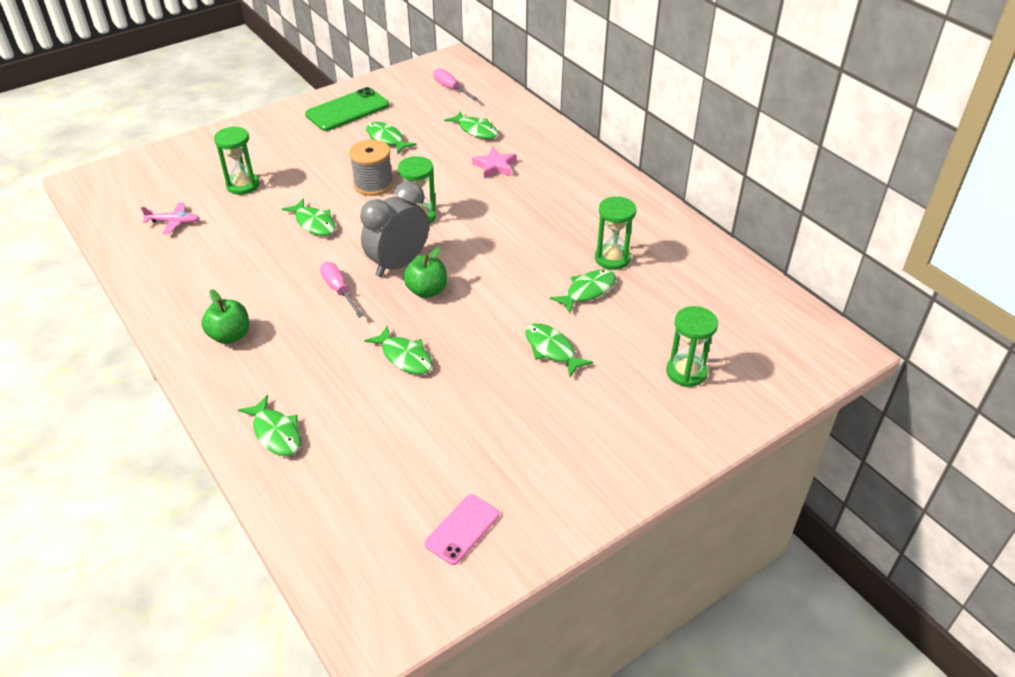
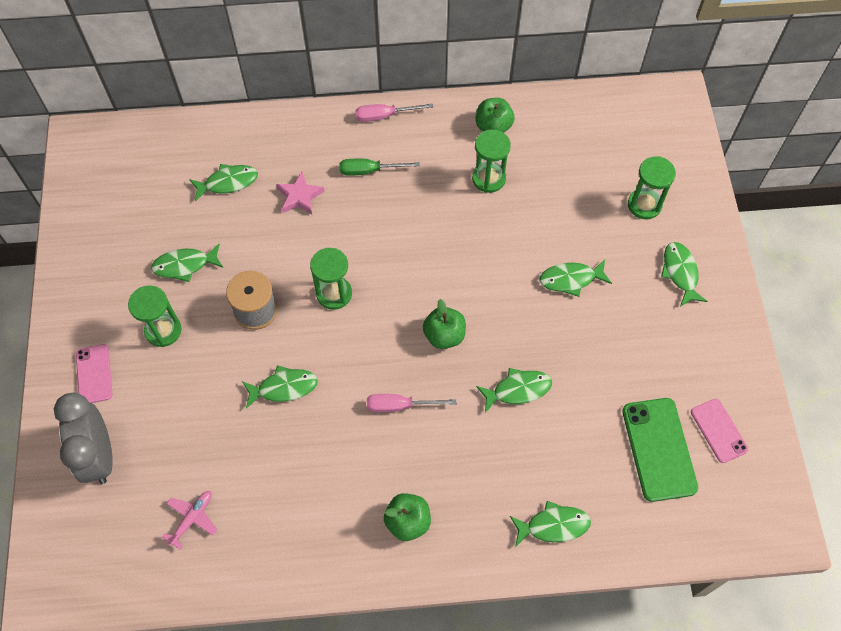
camera: 60 degrees left, 20 degrees up
(243, 185) = (171, 430): green hourglass -> green hourglass (163, 330)
(267, 136) = (94, 374): none -> pink phone
(347, 110) = (102, 277): green phone -> green phone (659, 449)
(398, 264) = (393, 341): grey clock -> grey clock (99, 455)
(451, 88) = (135, 167): pink screwdriver -> pink screwdriver (384, 116)
(553, 191) = (369, 171): none -> green screwdriver
(587, 291) = (518, 218): green fish -> green fish (680, 273)
(670, 241) = (493, 126): none -> green apple

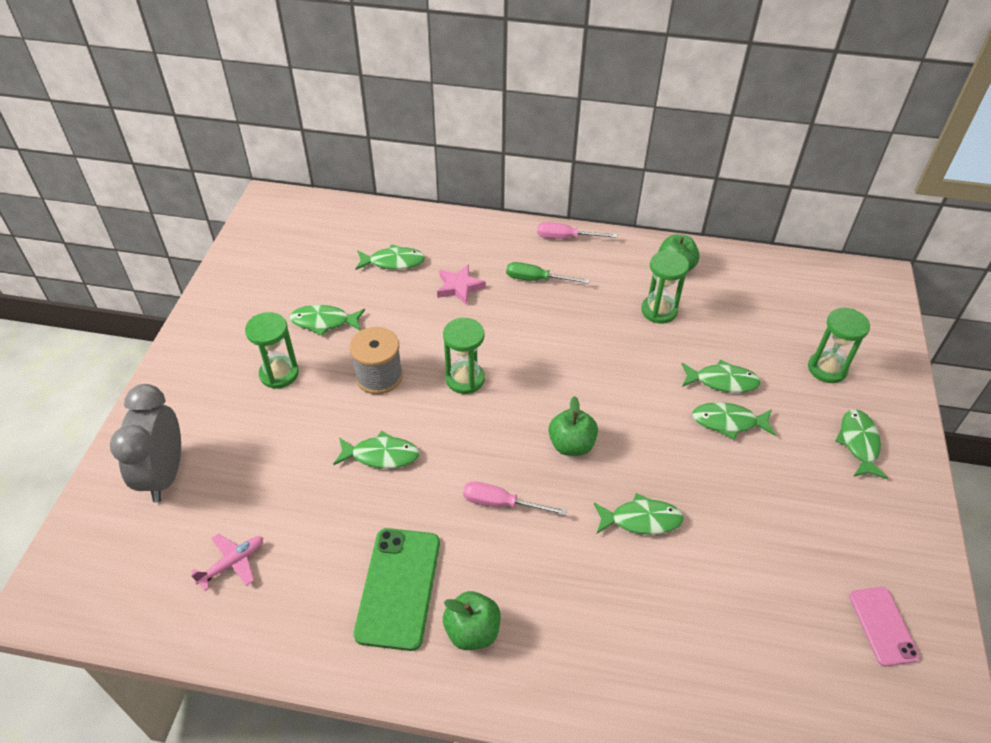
camera: 15 degrees right, 15 degrees down
(94, 374) = (194, 397): pink phone -> none
(553, 525) = (649, 684): green fish -> green fish (722, 381)
(659, 449) = (801, 628): green phone -> green phone (399, 587)

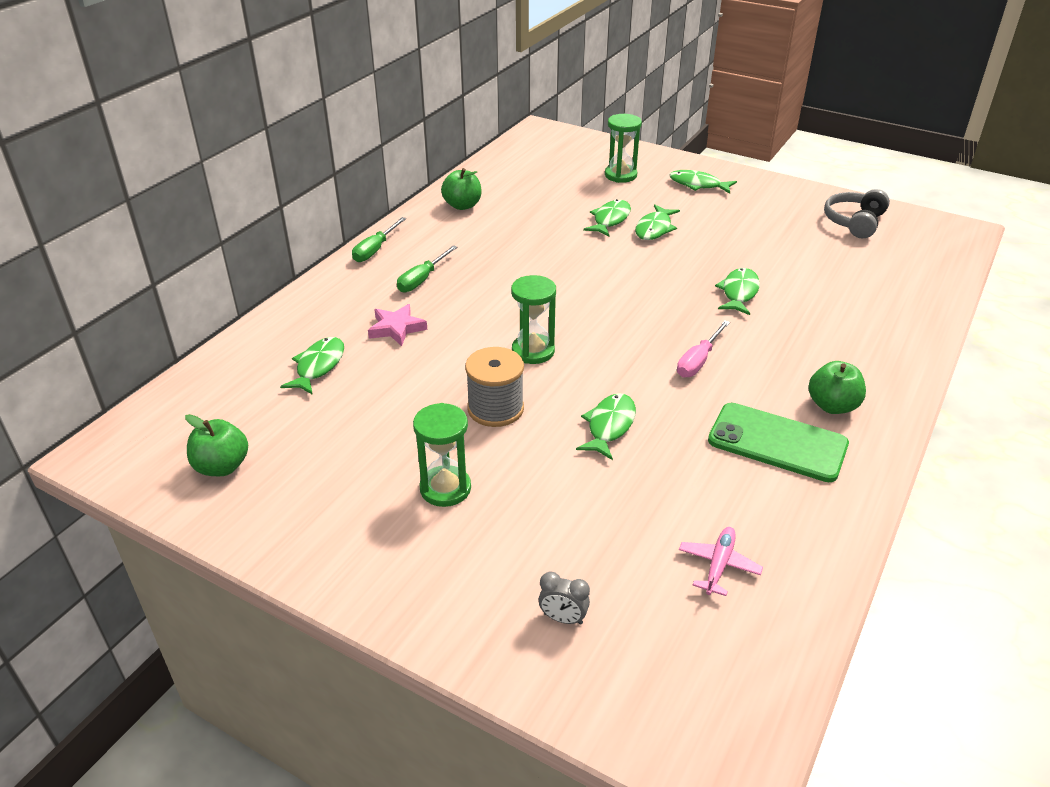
camera: 70 degrees left, 10 degrees down
(164, 474) = (563, 618): grey clock -> grey clock, size x0.43
(232, 563) = (718, 565): pink plane -> pink plane turned 45 degrees clockwise
(324, 322) = (380, 437): green fish -> none
(566, 238) = (375, 250): pink screwdriver -> green screwdriver
(571, 445) = (646, 308): green apple -> green apple (222, 467)
(659, 310) = (511, 226): green hourglass -> none
(882, 626) = (854, 222): pink phone -> grey headphones

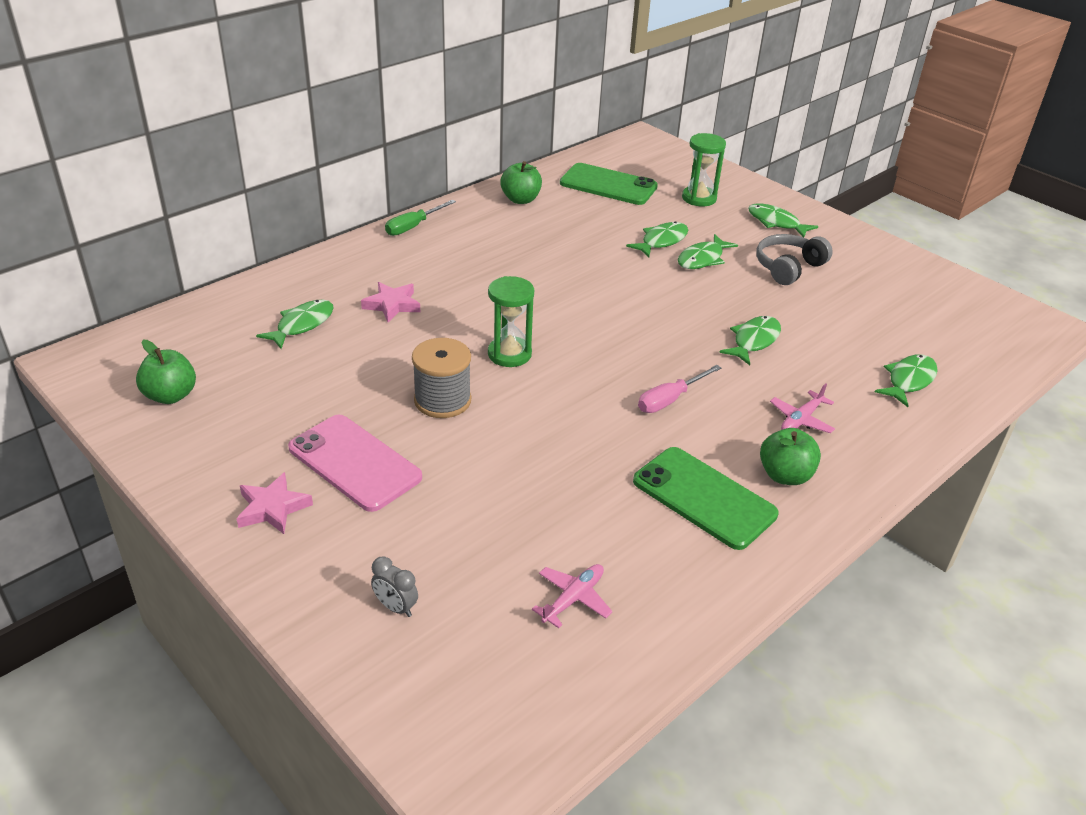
camera: 15 degrees right, 0 degrees up
(389, 553) = (272, 508): none -> pink star
(422, 279) = (442, 263): green screwdriver -> none
(445, 488) = (355, 462): green hourglass -> pink phone
(534, 178) = (608, 185): none -> green phone
(609, 426) = (543, 442): green fish -> green fish (909, 380)
(817, 353) = (801, 419): none -> pink plane
(854, 222) = (927, 294): grey headphones -> grey headphones (788, 267)

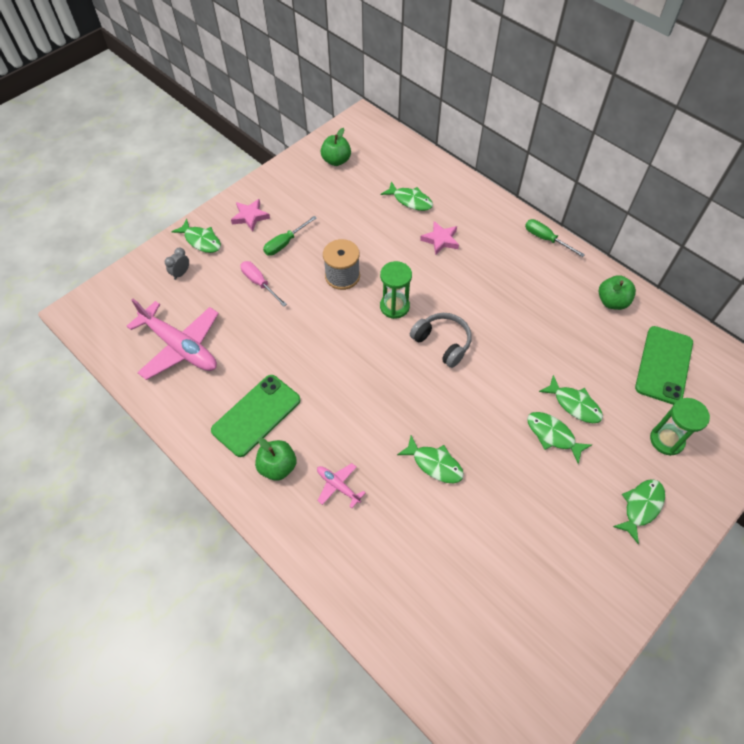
camera: 90 degrees right, 20 degrees up
(355, 462) = (285, 243): pink phone -> green screwdriver
(573, 599) = (180, 346): pink plane -> pink plane, size x2.15
(670, 400) = (354, 400): pink screwdriver -> pink screwdriver (259, 283)
(788, 267) = (557, 507): grey headphones -> grey headphones (442, 343)
(909, 380) = (395, 581): green fish -> green fish (201, 240)

